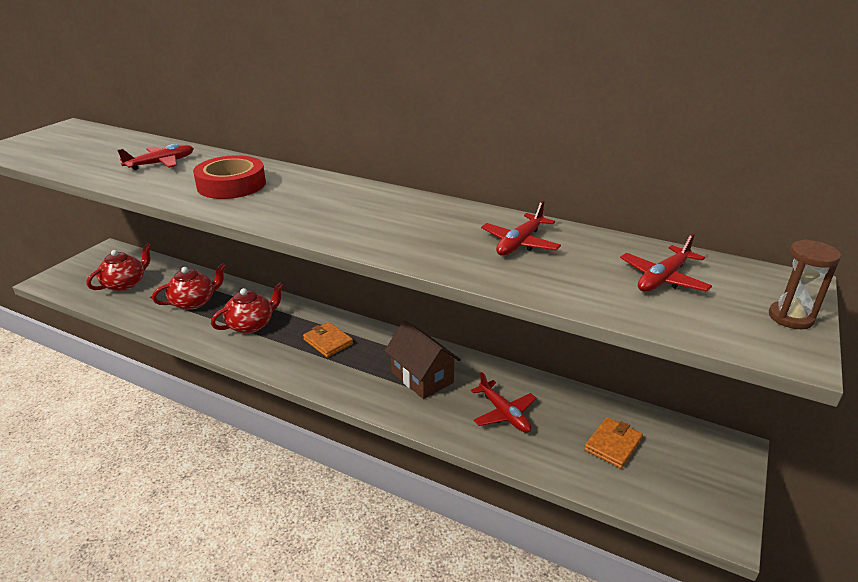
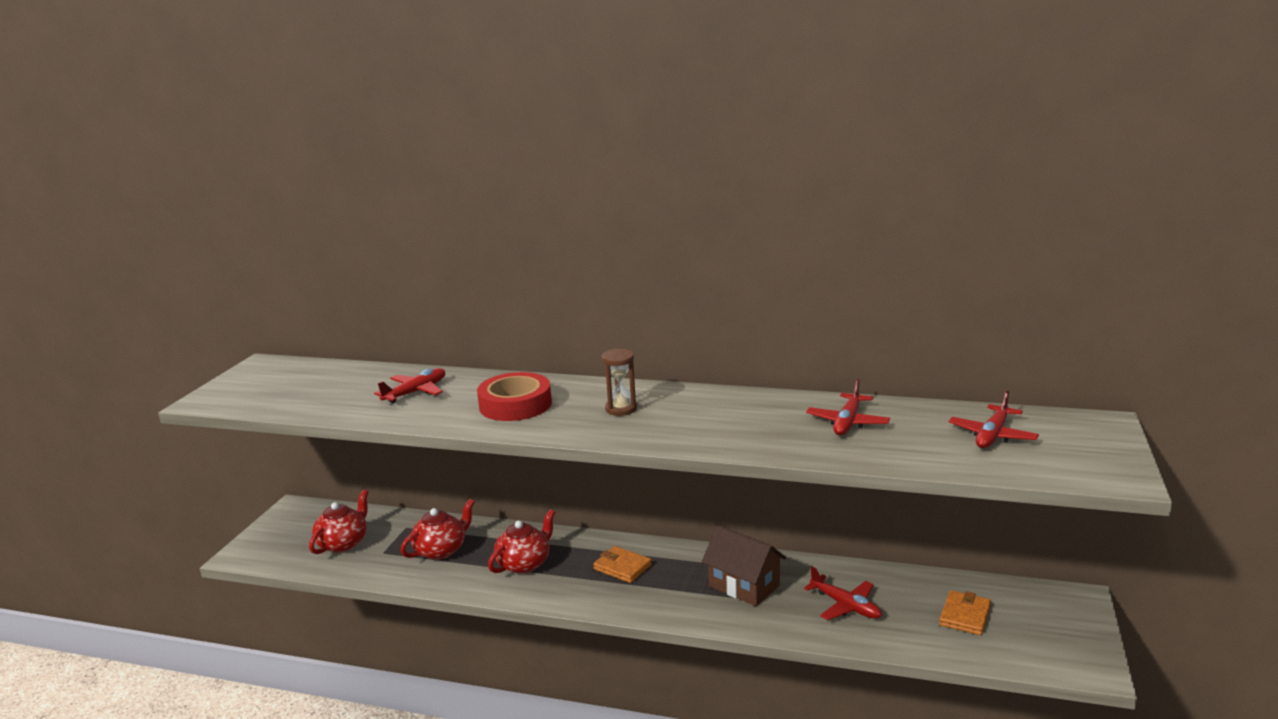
camera: 10 degrees left, 10 degrees down
(790, 317) = (1111, 452): brown hourglass -> brown hourglass (621, 409)

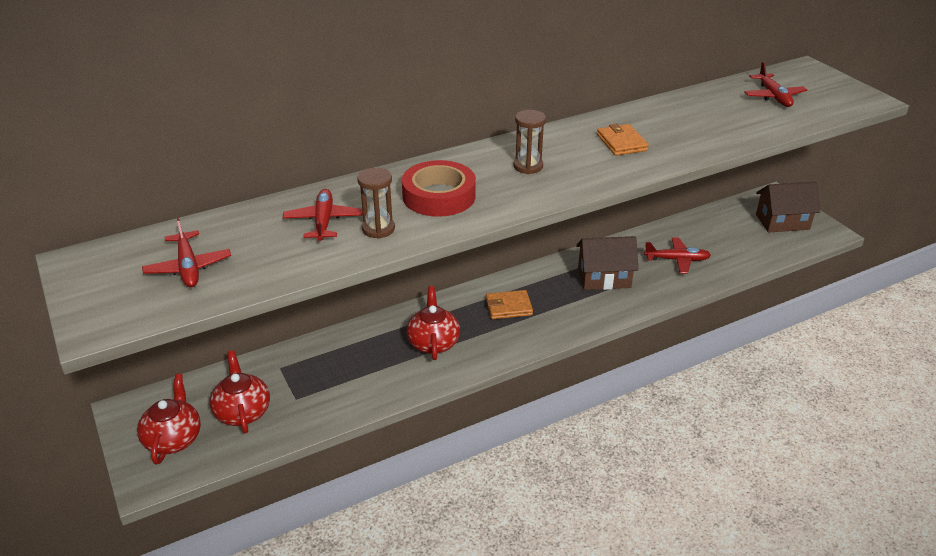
camera: 45 degrees left, 15 degrees up
(435, 410) = (378, 229): none -> brown hourglass
(441, 550) = (346, 369): red teapot -> red teapot (173, 439)
(847, 422) = (687, 118): red plane -> red plane (188, 267)
(965, 615) = (740, 233): orange wallet -> orange wallet (621, 143)
(1041, 629) = (782, 222): none -> brown house

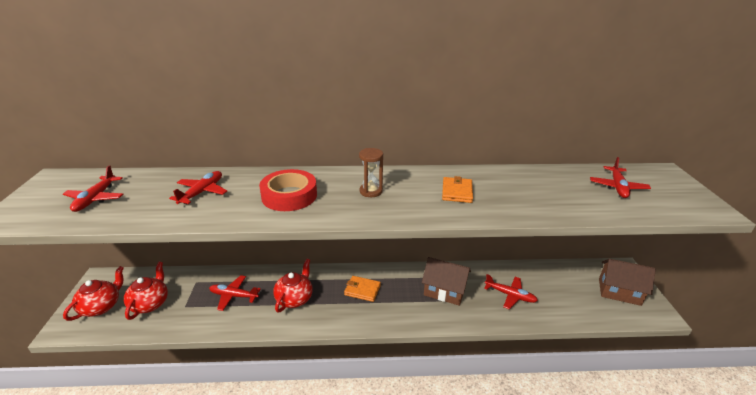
camera: 25 degrees right, 5 degrees down
(351, 365) = (234, 296): none -> red plane
(378, 229) = (226, 207): brown hourglass -> none

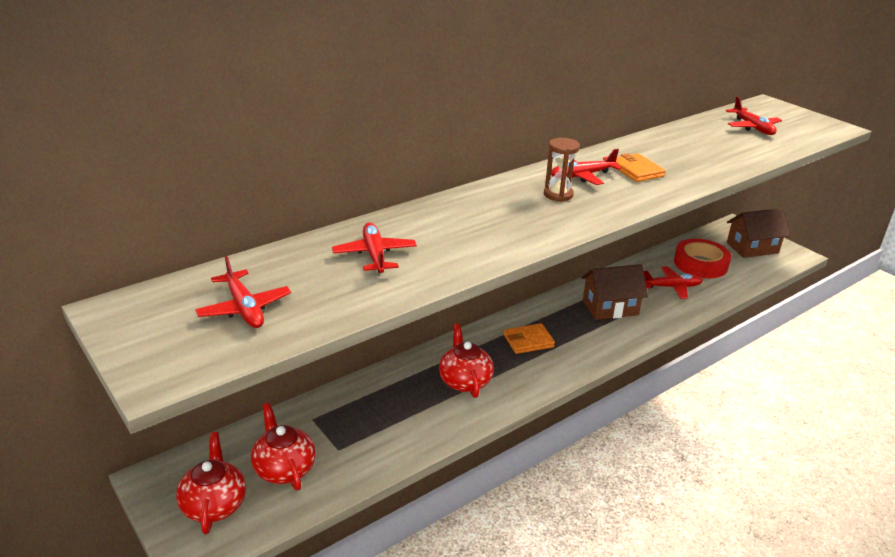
camera: 35 degrees left, 0 degrees up
(234, 296) = (387, 410): red plane -> red plane (582, 176)
(289, 195) = (483, 225): red tape -> red tape (700, 264)

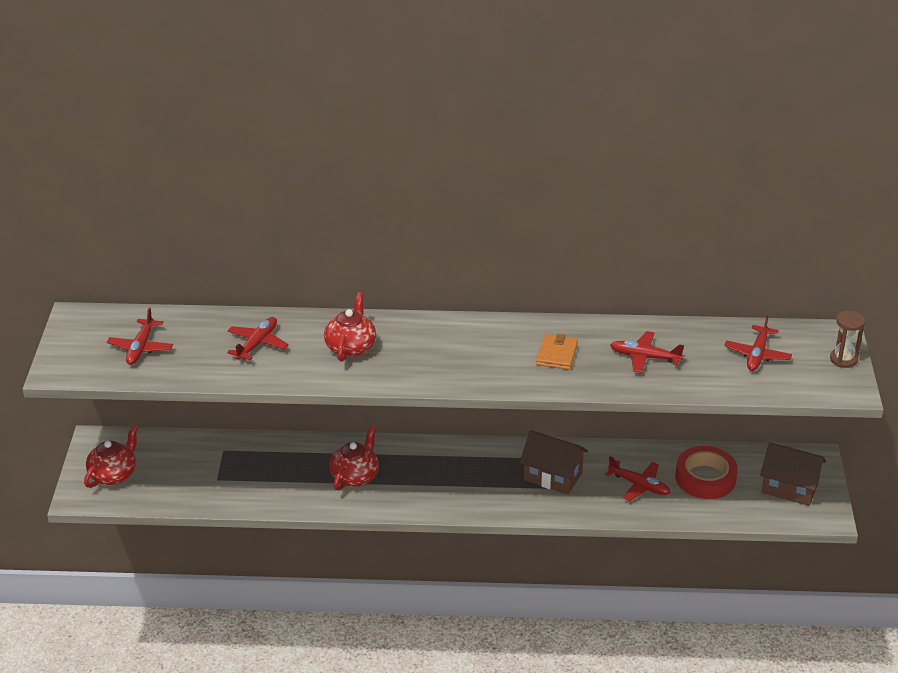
camera: 40 degrees right, 5 degrees up
(284, 468) = (173, 474): red teapot -> red teapot (351, 347)
(528, 341) = (443, 470): orange wallet -> none
(558, 195) = (454, 350): brown hourglass -> brown hourglass (843, 359)
(582, 176) = (502, 340): red plane -> red plane (645, 357)

